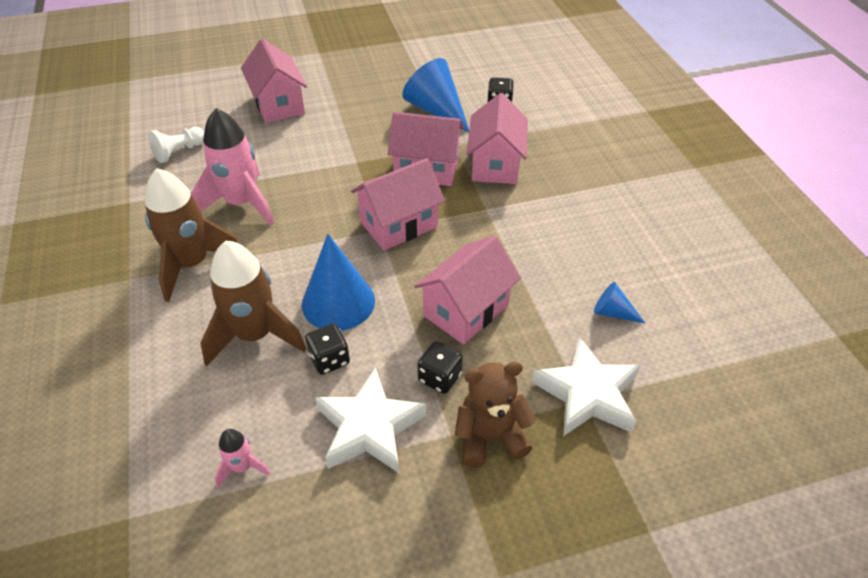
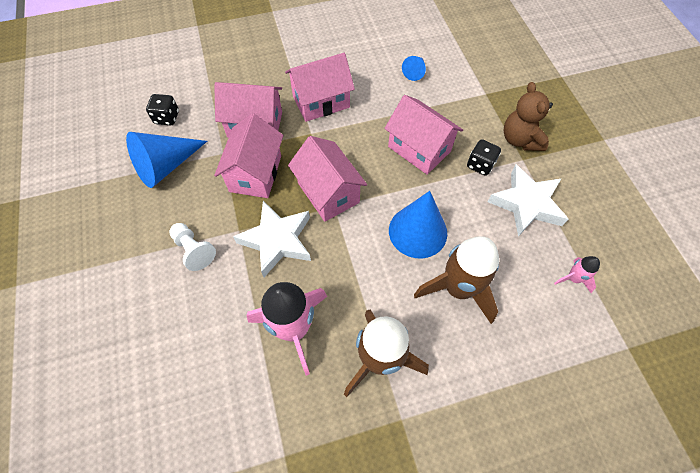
camera: 90 degrees left, 15 degrees up
(179, 152) = (196, 418): white pawn -> white pawn (194, 250)
(278, 104) = (121, 317): pink house -> pink house (321, 101)
(329, 359) = (474, 233): black dice -> none
(587, 394) = (480, 91): white star -> white star (277, 240)

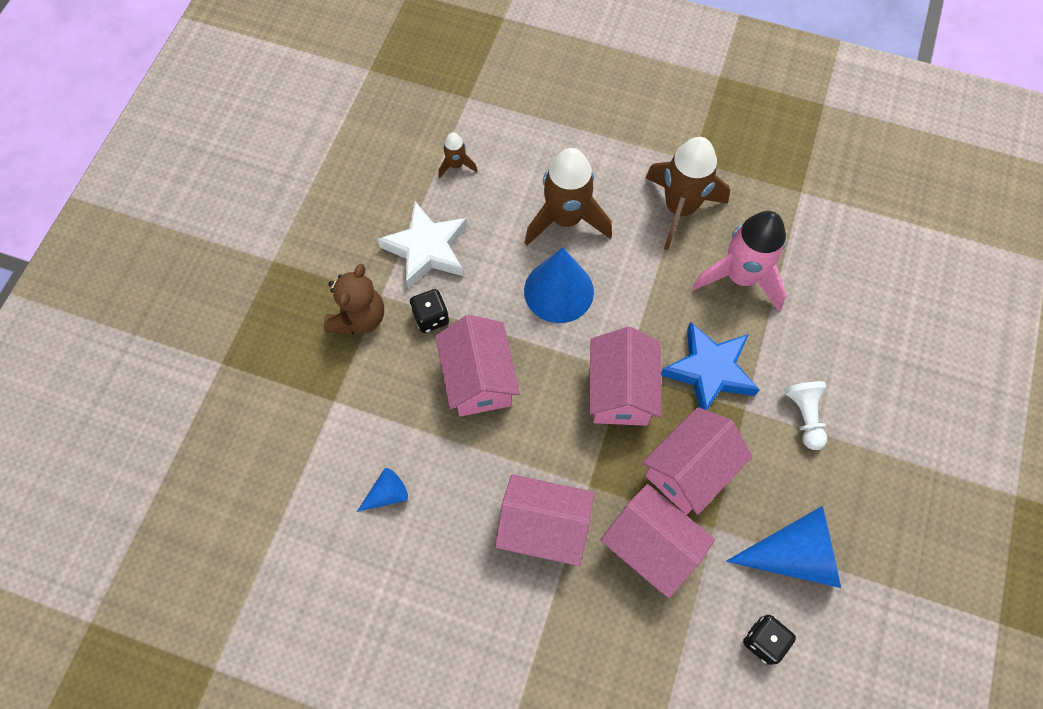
camera: 145 degrees left, 5 degrees up
(277, 240) = (709, 371): white star -> blue star
(573, 278) = (456, 165): pink rocket -> brown rocket

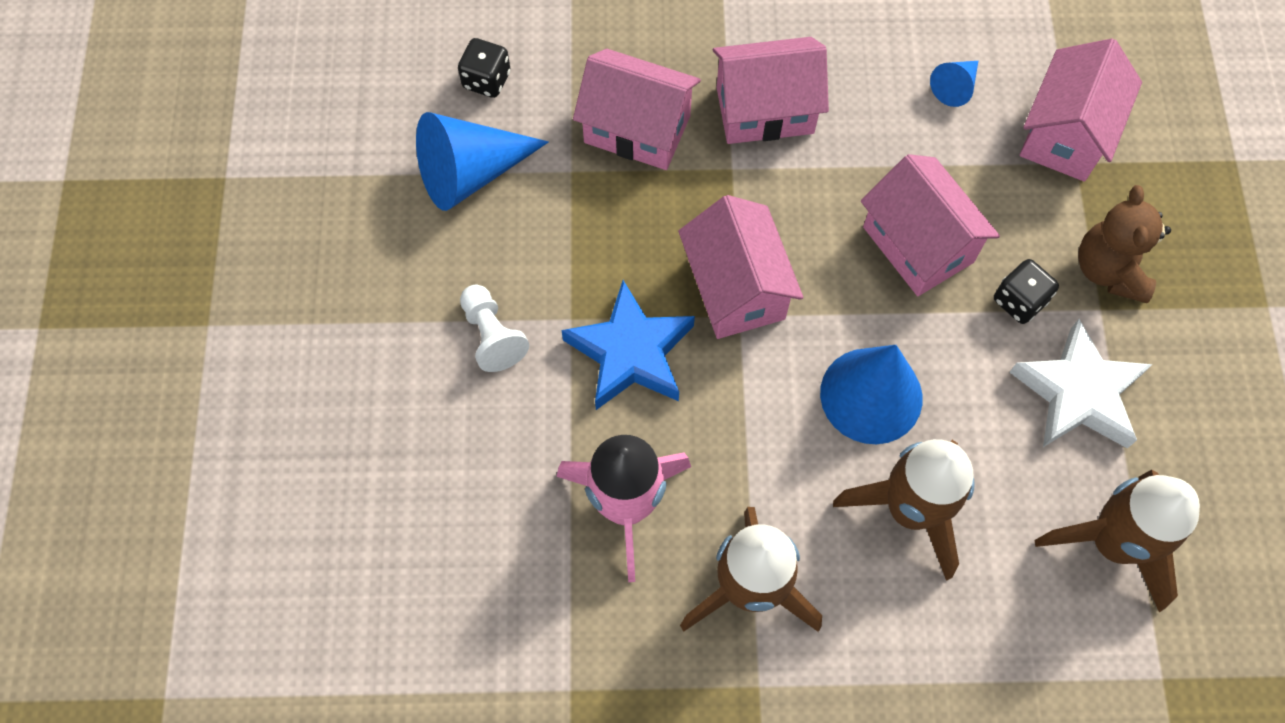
camera: 160 degrees right, 0 degrees up
(456, 165) = (1112, 543): brown rocket -> brown rocket, size x2.15
(689, 470) = (619, 223): pink house -> pink house (1065, 134)

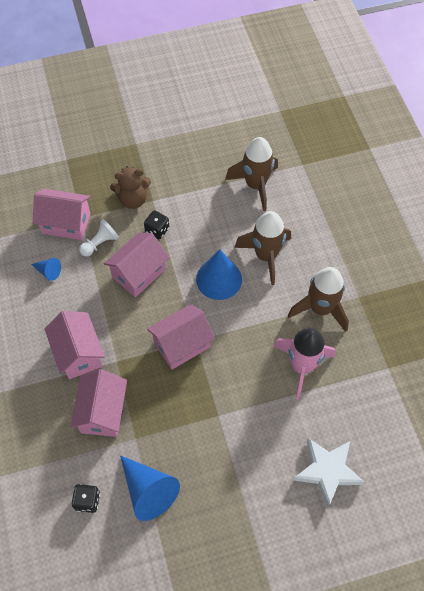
camera: 105 degrees left, 5 degrees down
(492, 335) = (238, 450): white pawn -> white pawn (100, 243)
(630, 352) = (228, 383): blue star -> none
(1078, 393) = (195, 204): white star -> white star (327, 471)

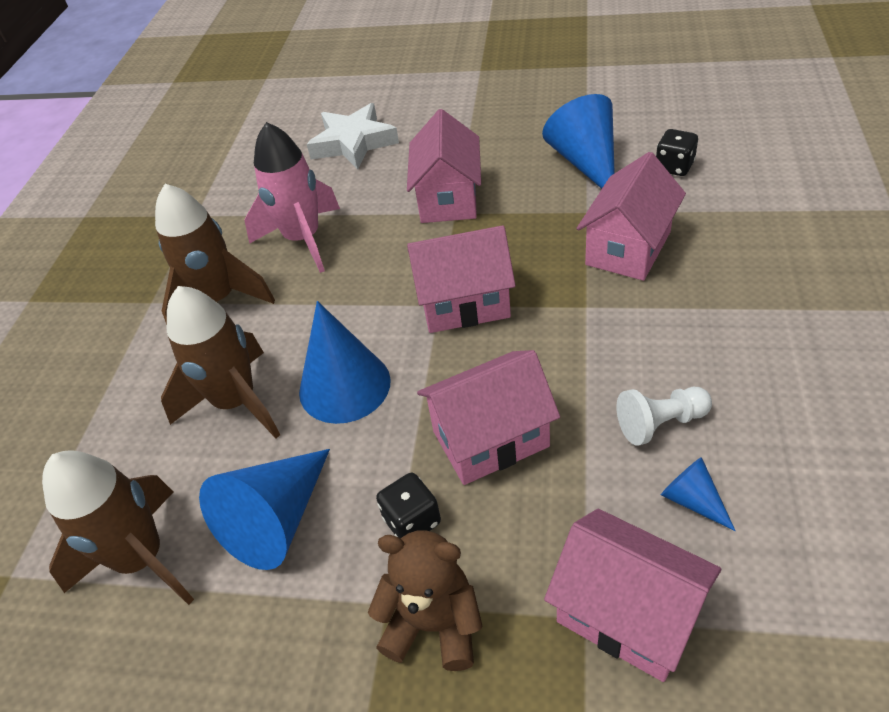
camera: 150 degrees left, 15 degrees down
(78, 353) = (652, 332): pink house -> pink house (448, 198)
(100, 243) = (554, 530): white pawn -> white pawn (660, 423)
(212, 214) = (277, 520): none -> blue cone

